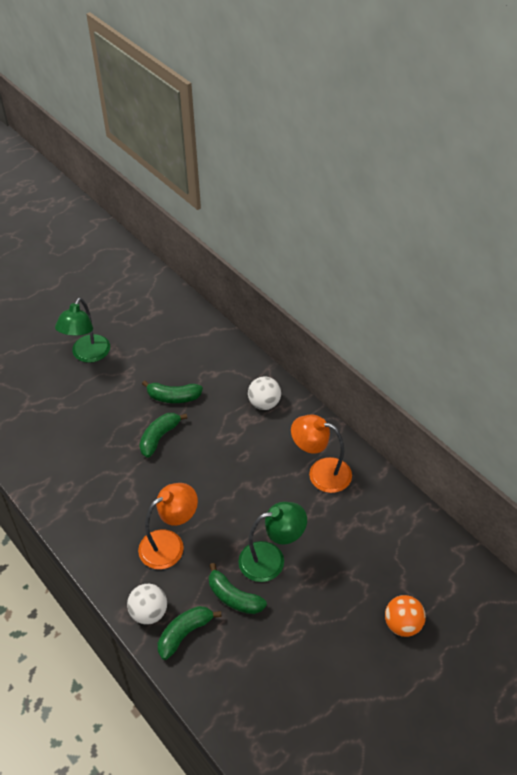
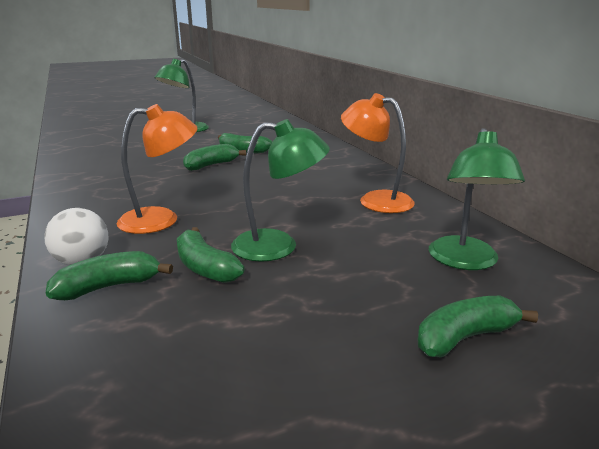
camera: 15 degrees right, 25 degrees down
(264, 403) = (331, 161): white ball -> none
(396, 547) = (465, 261): none -> green lamp
(402, 624) = (464, 337): orange ball -> green banana

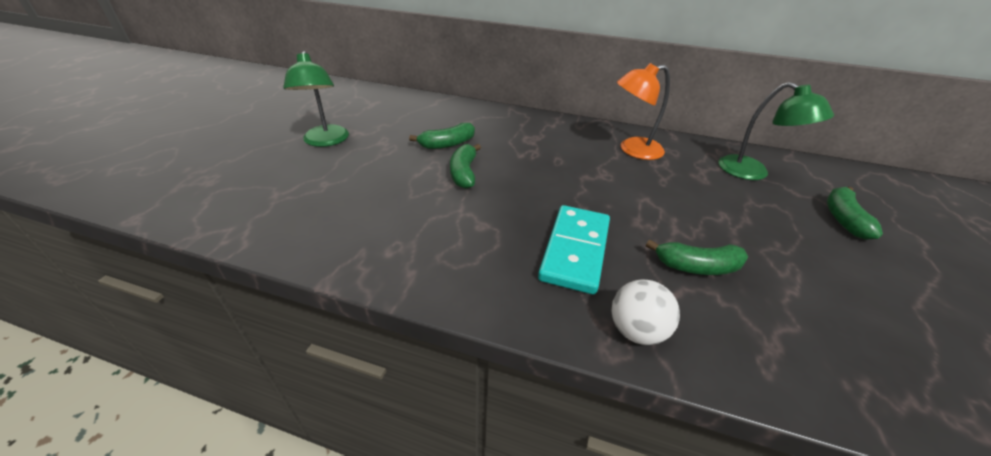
camera: 50 degrees left, 15 degrees up
(109, 287) = (701, 331): green banana -> none
(161, 219) = (575, 250): orange lamp -> turquoise domino
(278, 246) = (682, 220): green lamp -> none

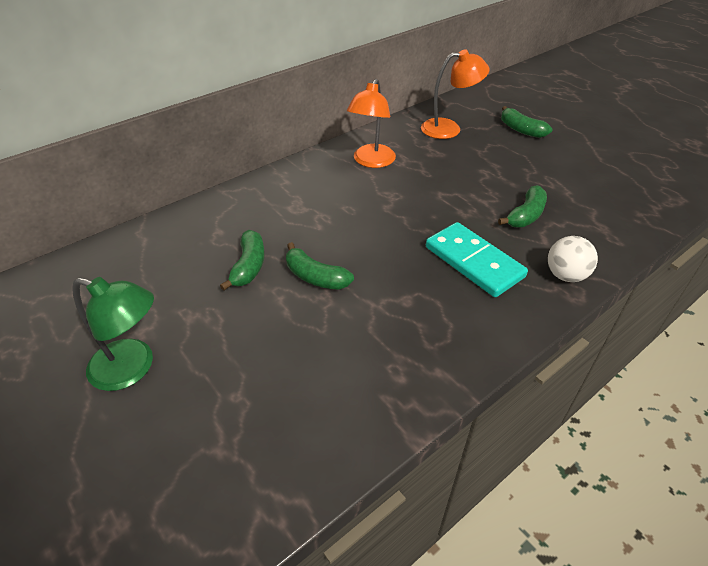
camera: 55 degrees left, 5 degrees up
(752, 172) = (449, 128): green lamp -> orange lamp

